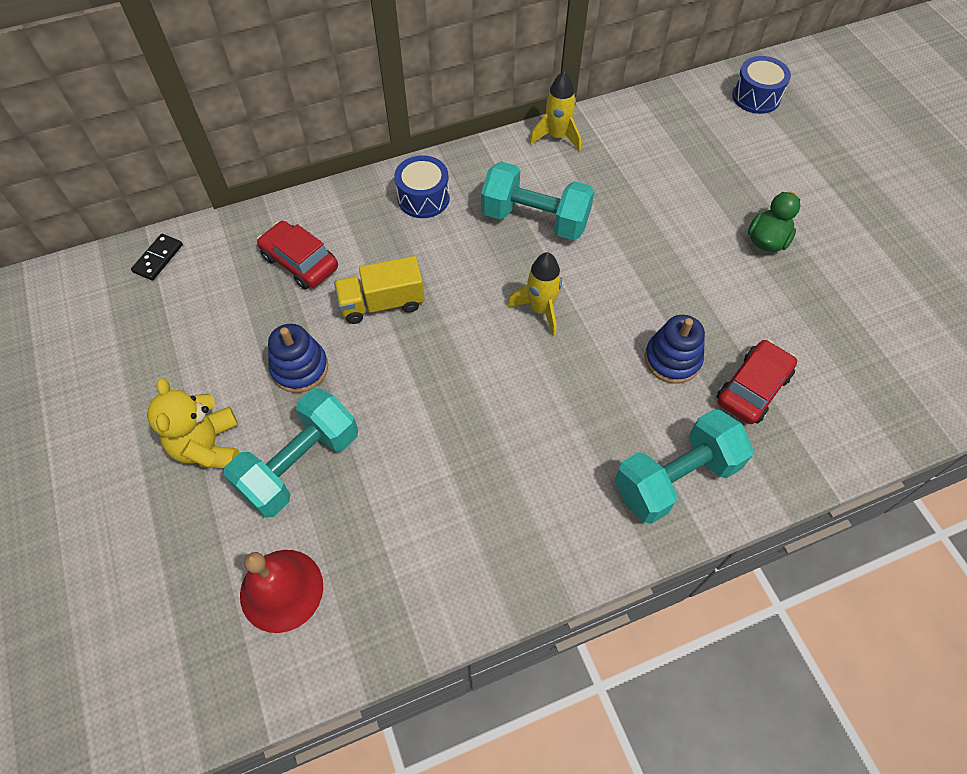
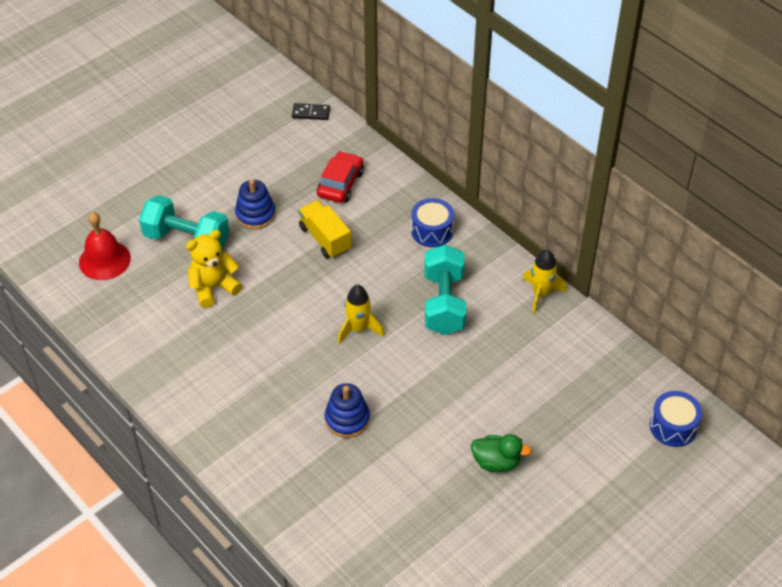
camera: 70 degrees right, 10 degrees down
(208, 446) = (183, 193): yellow teddy bear -> yellow teddy bear (213, 287)
(675, 478) = (247, 440): turquoise dumbbell -> none
(752, 388) = (341, 475): red car -> none

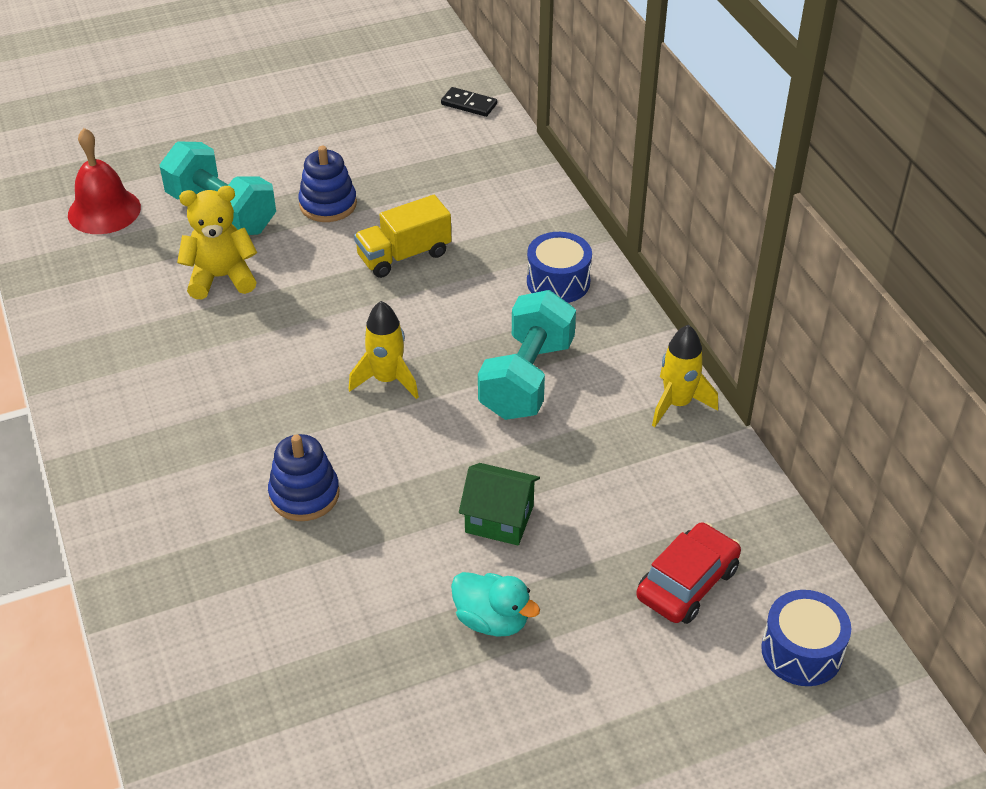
camera: 20 degrees right, 5 degrees down
(325, 239) = (404, 255): yellow truck -> yellow truck turned 105 degrees counterclockwise
(340, 184) = (462, 194): red car -> red car (687, 583)
(471, 399) = (499, 519): none -> green house
(496, 462) = (492, 620): green duck -> turquoise duck

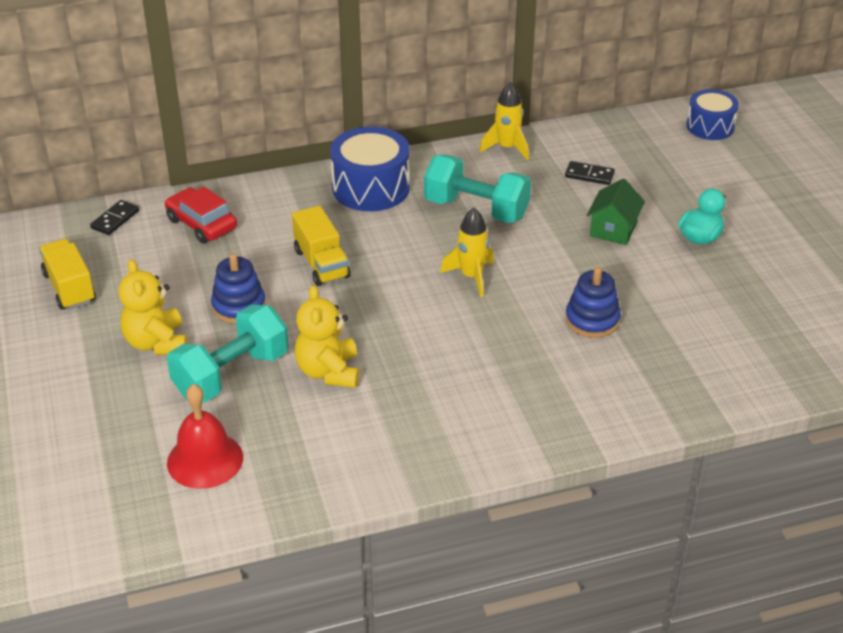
camera: 85 degrees left, 5 degrees down
(271, 159) = (156, 343): none -> yellow teddy bear
(354, 95) = (69, 288): none -> yellow truck
(558, 282) = (371, 188): blue drum -> blue drum, size x1.54
(627, 493) = (589, 175): none -> black domino
(687, 583) = (663, 160): red car -> red car (201, 224)

